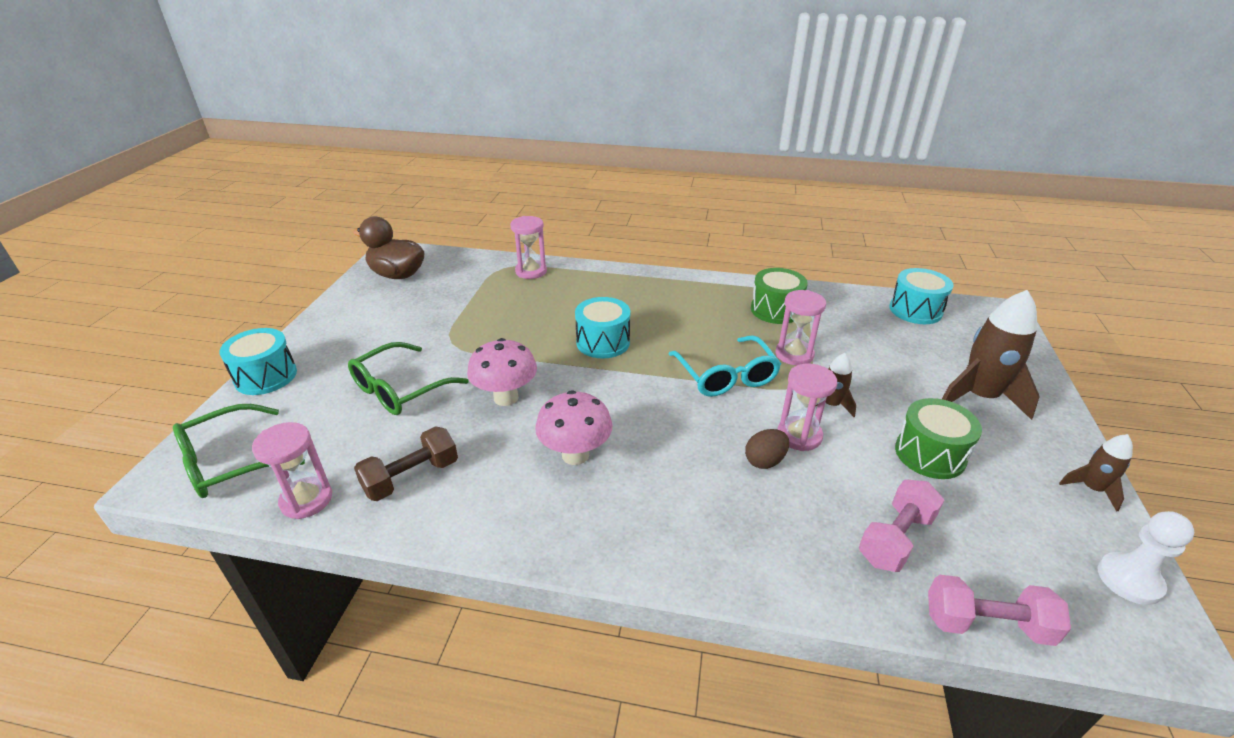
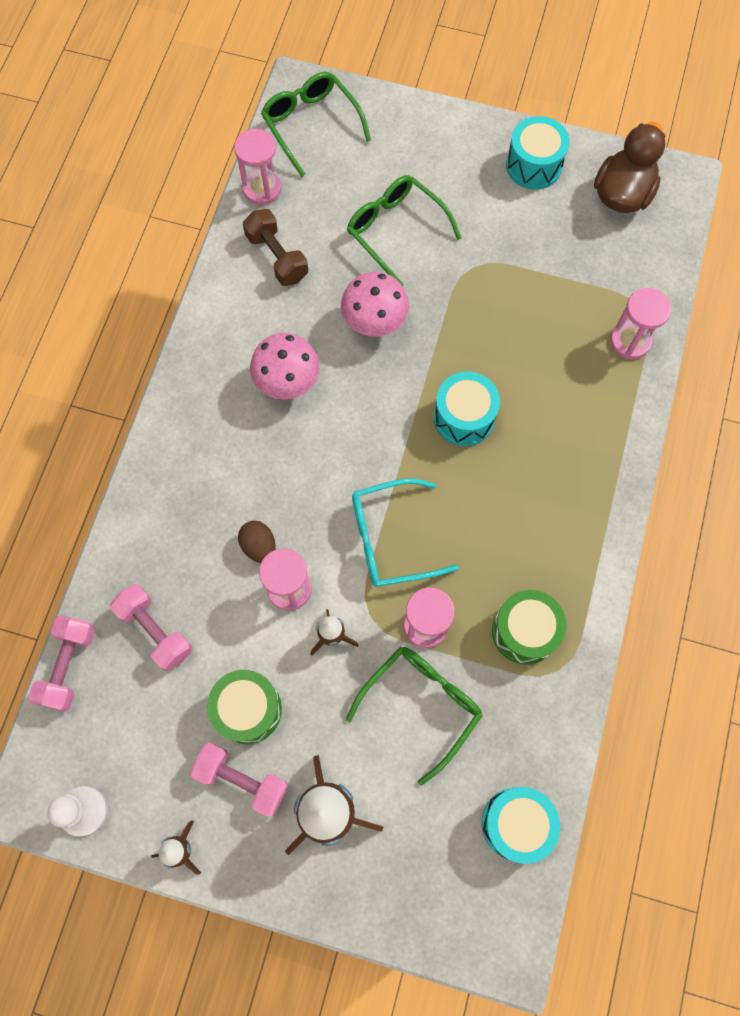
camera: 95 degrees right, 35 degrees up
(266, 376) = (425, 117): turquoise drum -> turquoise drum (534, 165)
(859, 353) = (421, 705): none -> green glasses
(995, 452) = (242, 780): none -> pink dumbbell

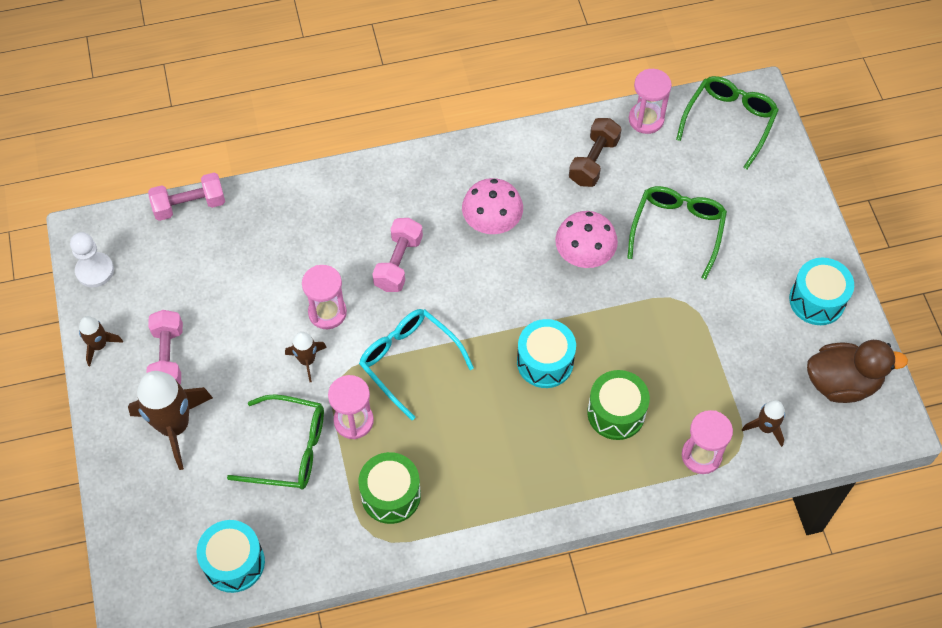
camera: 60 degrees right, 10 degrees down
(155, 631) = (245, 244): pink dumbbell -> pink dumbbell (398, 263)
(248, 709) = (221, 334): green drum -> green drum (616, 413)
(259, 546) = (348, 275): brown egg -> none
(631, 276) = (765, 428): none -> brown rocket

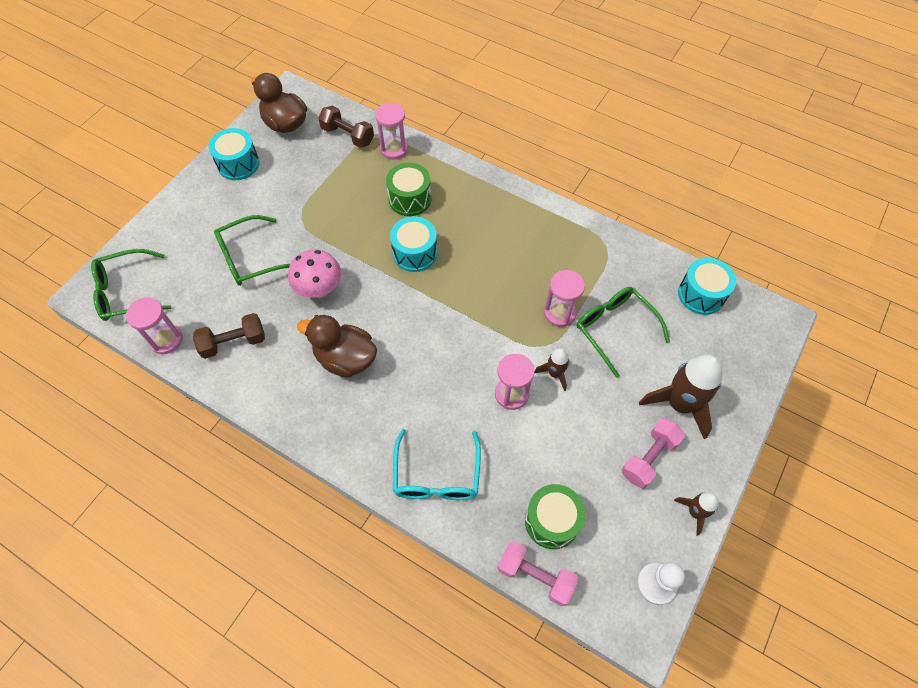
camera: 135 degrees left, 0 degrees up
(391, 495) = (576, 257): green drum -> green drum (552, 521)
(398, 263) = (432, 387): pink dumbbell -> none
(409, 361) = (491, 319): turquoise glasses -> turquoise glasses (436, 476)
(492, 224) = (345, 359): pink mushroom -> brown duck
(765, 428) = (348, 135): brown rocket -> brown dumbbell

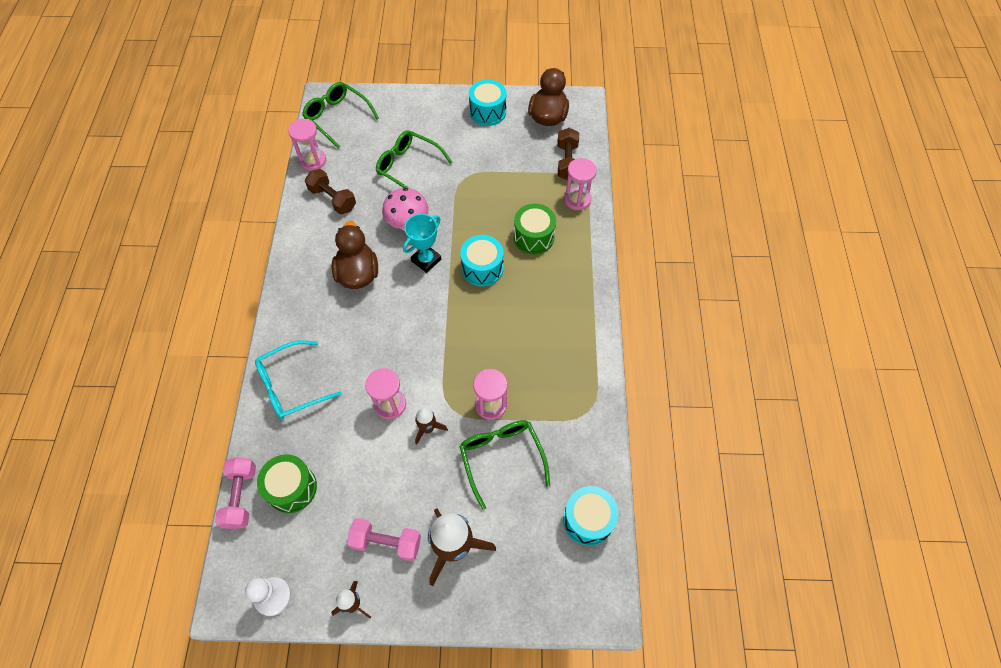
camera: 60 degrees right, 0 degrees up
(372, 293) = (426, 260): none -> turquoise trophy
(614, 329) = (501, 458): green glasses -> green glasses turned 45 degrees counterclockwise

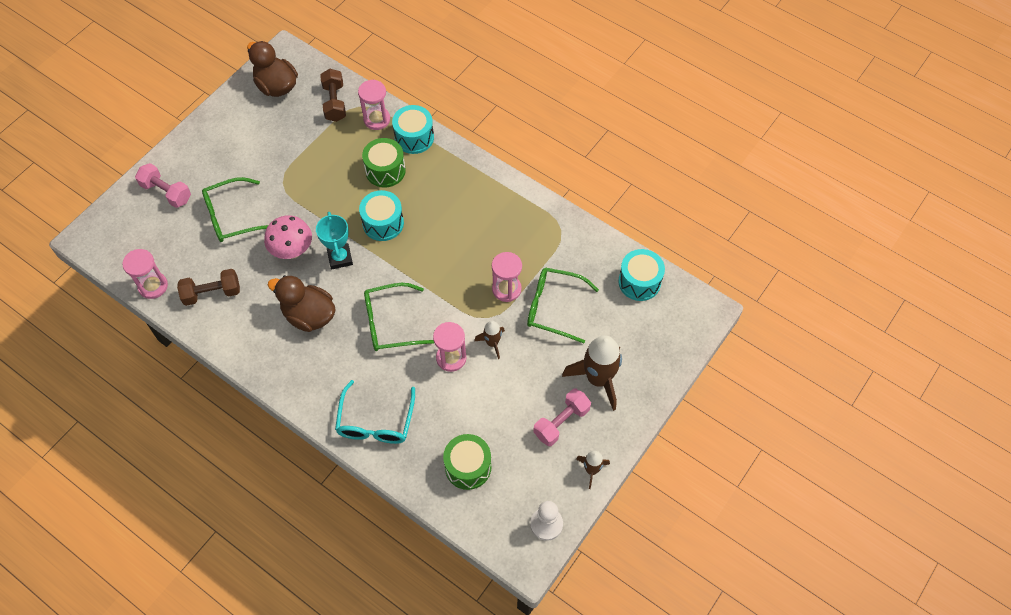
camera: 55 degrees left, 0 degrees up
(241, 497) = (446, 509): pink dumbbell -> pink dumbbell (166, 192)
(337, 117) = (120, 240): green glasses -> green glasses (390, 323)
(488, 112) = (229, 124): turquoise drum -> turquoise drum (414, 137)
(567, 162) = (334, 102): brown dumbbell -> brown dumbbell turned 45 degrees clockwise

